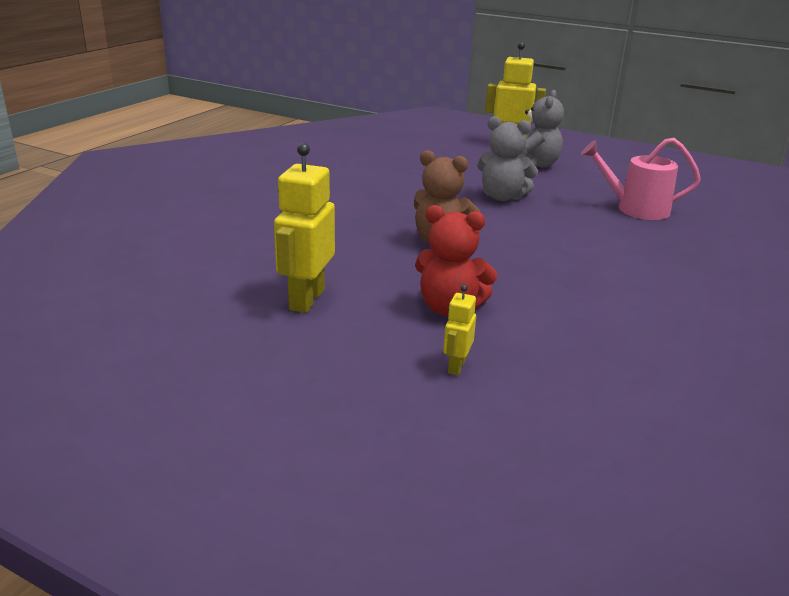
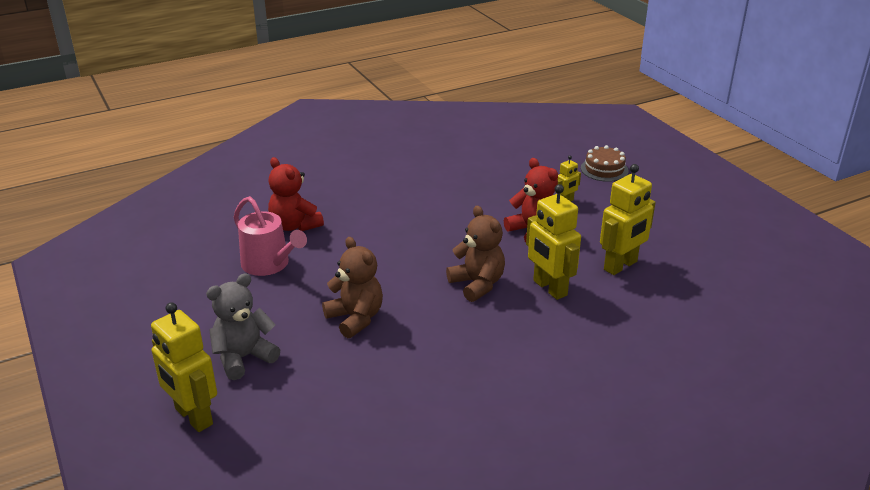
camera: 145 degrees left, 5 degrees up
(367, 257) = (549, 288): none -> yellow robot
(460, 465) = (604, 169): none -> brown cake
(502, 197) = (355, 318): grey teddy bear -> brown teddy bear
(688, 240) = (295, 225): none -> red teddy bear

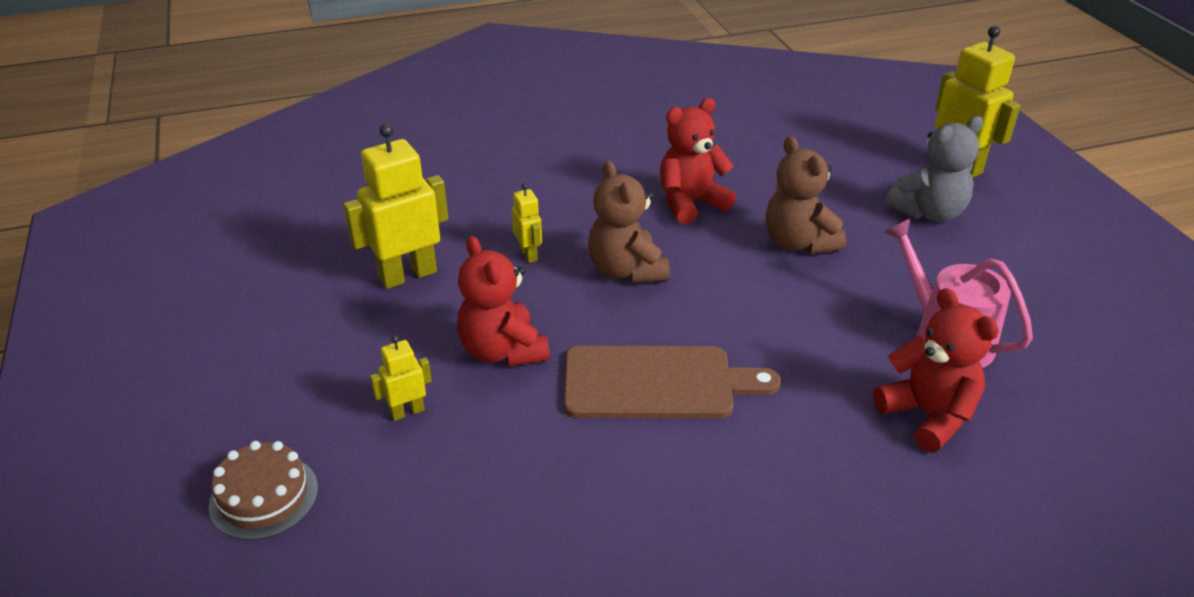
camera: 170 degrees left, 5 degrees up
(441, 225) = (656, 383): none -> brown cutting board
(442, 344) = (690, 203): none -> red teddy bear
(549, 288) = (528, 254): yellow robot -> yellow robot, size x0.50

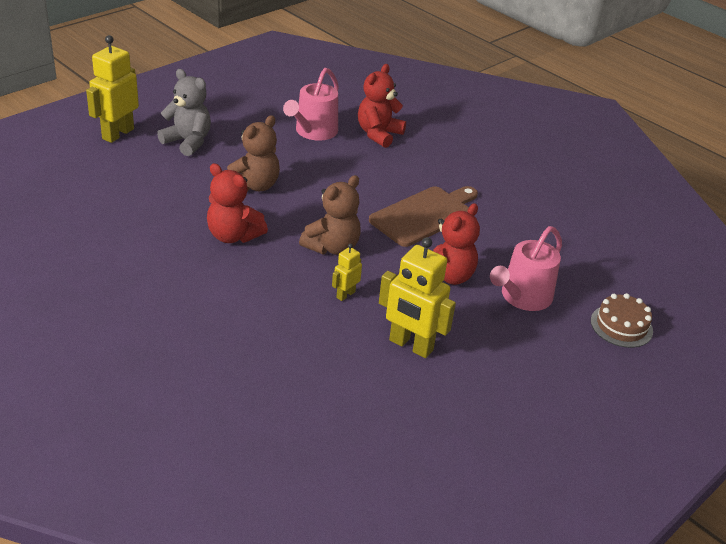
camera: 120 degrees left, 0 degrees up
(407, 412) = (523, 297): yellow robot -> pink watering can
(656, 383) = (424, 215): brown cutting board -> brown cutting board turned 75 degrees clockwise

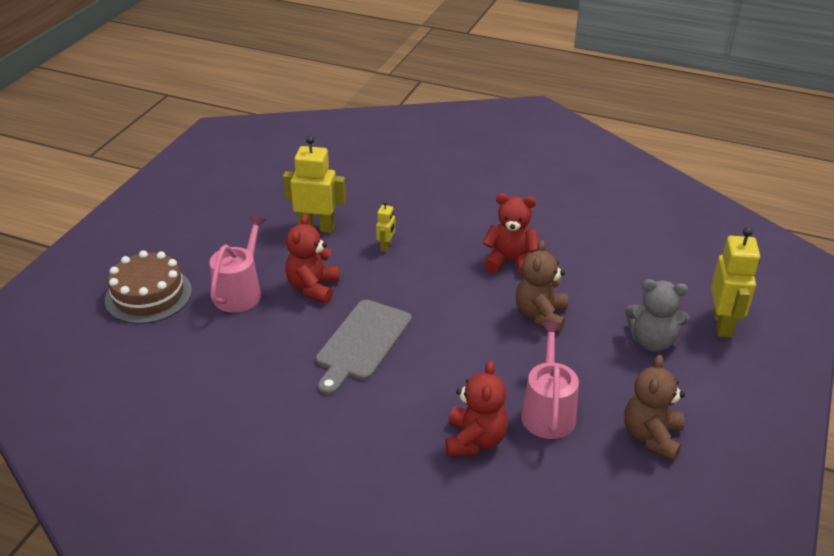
camera: 160 degrees right, 0 degrees up
(332, 247) = (424, 280): brown teddy bear -> brown teddy bear (651, 437)
(424, 215) = (362, 343): brown cutting board -> grey cutting board
(621, 326) = (148, 295): brown cake -> brown cake, size x1.53

